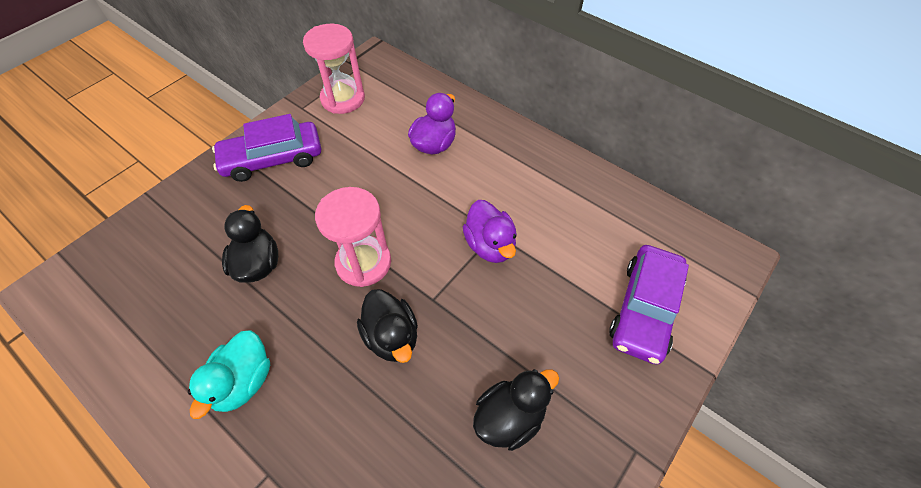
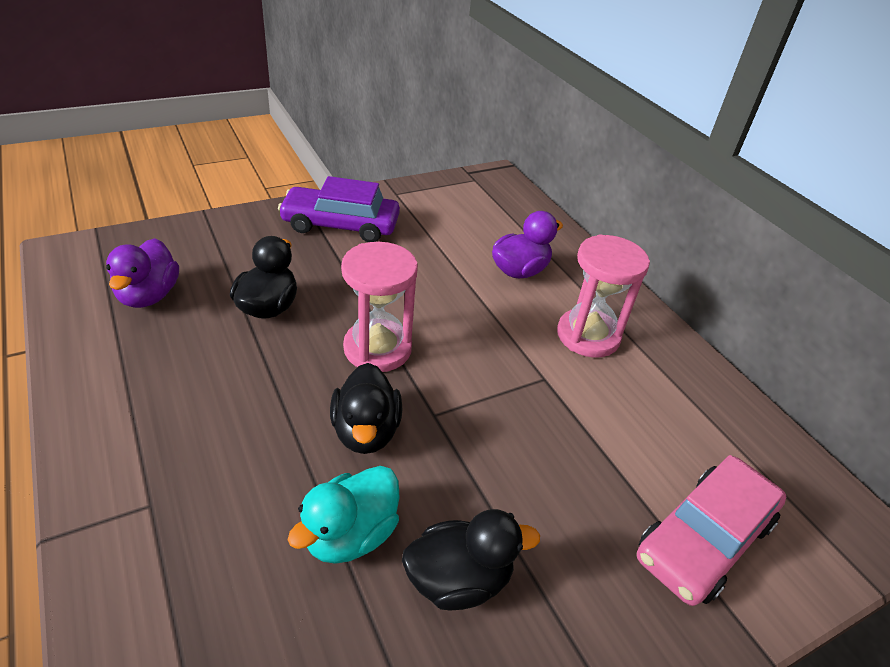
camera: 20 degrees right, 15 degrees down
(243, 381) = (185, 405): turquoise duck -> turquoise duck (350, 534)
(343, 99) = (443, 200): pink hourglass -> pink hourglass (588, 336)
(490, 245) = (532, 388): purple duck -> purple duck (149, 296)
(644, 309) = (704, 539): purple car -> pink car

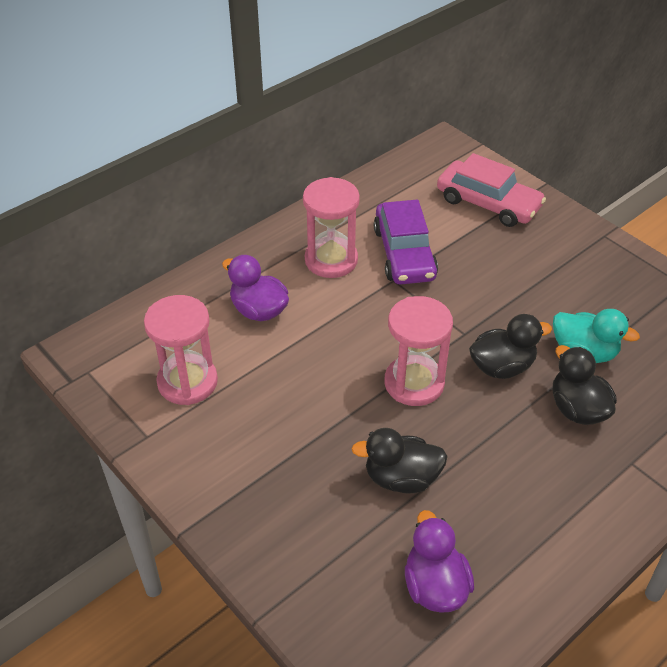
camera: 100 degrees left, 5 degrees up
(149, 296) = (435, 586): purple duck -> purple duck turned 90 degrees counterclockwise
(340, 225) = (235, 467): purple car -> purple car (404, 253)
(443, 219) = (187, 382): none -> pink hourglass
(458, 579) = (579, 298): black duck -> black duck (577, 409)

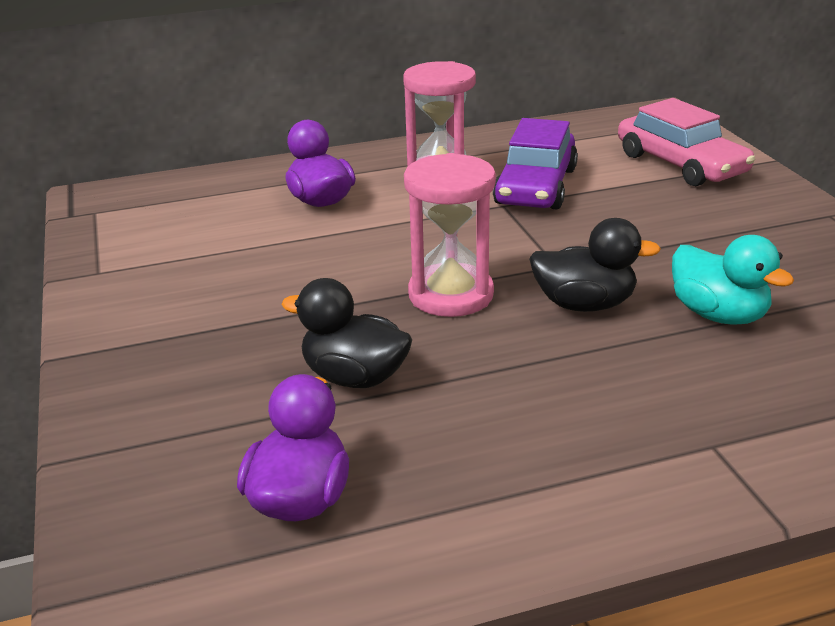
camera: 25 degrees right, 15 degrees down
(187, 382) = (186, 239): pink hourglass -> none
(577, 409) = (665, 368): black duck -> none

